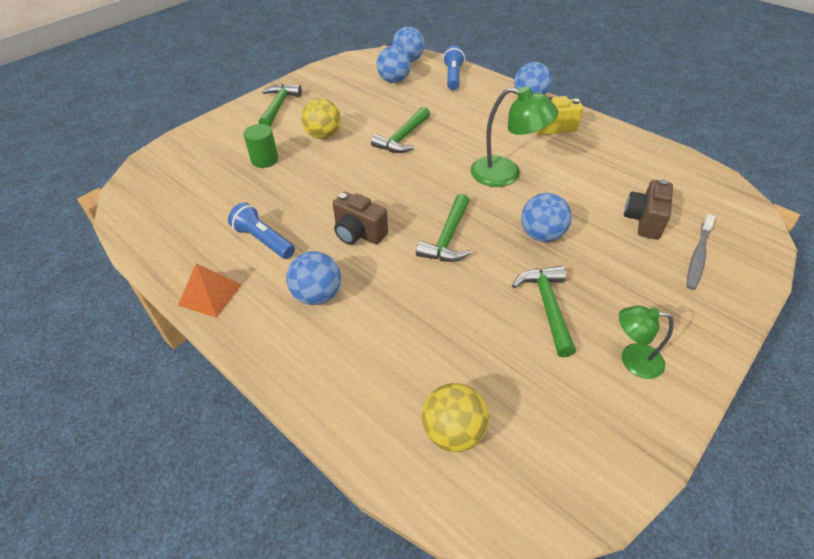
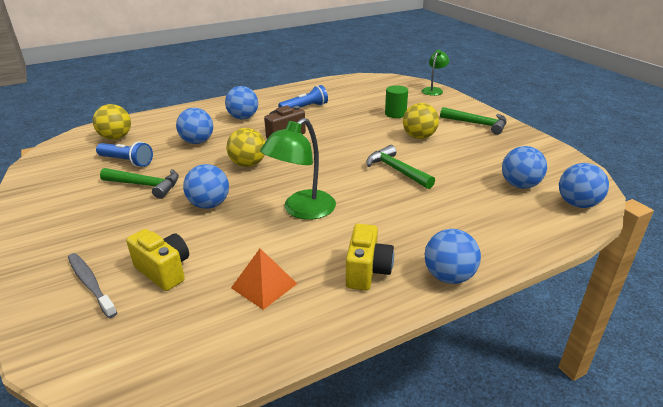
camera: 110 degrees right, 15 degrees down
(210, 294) = (273, 94): orange pyramid -> orange pyramid (264, 285)
(416, 312) = (197, 142): none -> blue ball
(448, 238) = (248, 164): green hammer -> yellow ball
(453, 77) = (524, 227): blue flashlight -> blue flashlight (127, 161)
(632, 360) = (69, 203): green lamp -> green lamp (433, 90)
(644, 221) = (164, 271): brown camera -> yellow camera

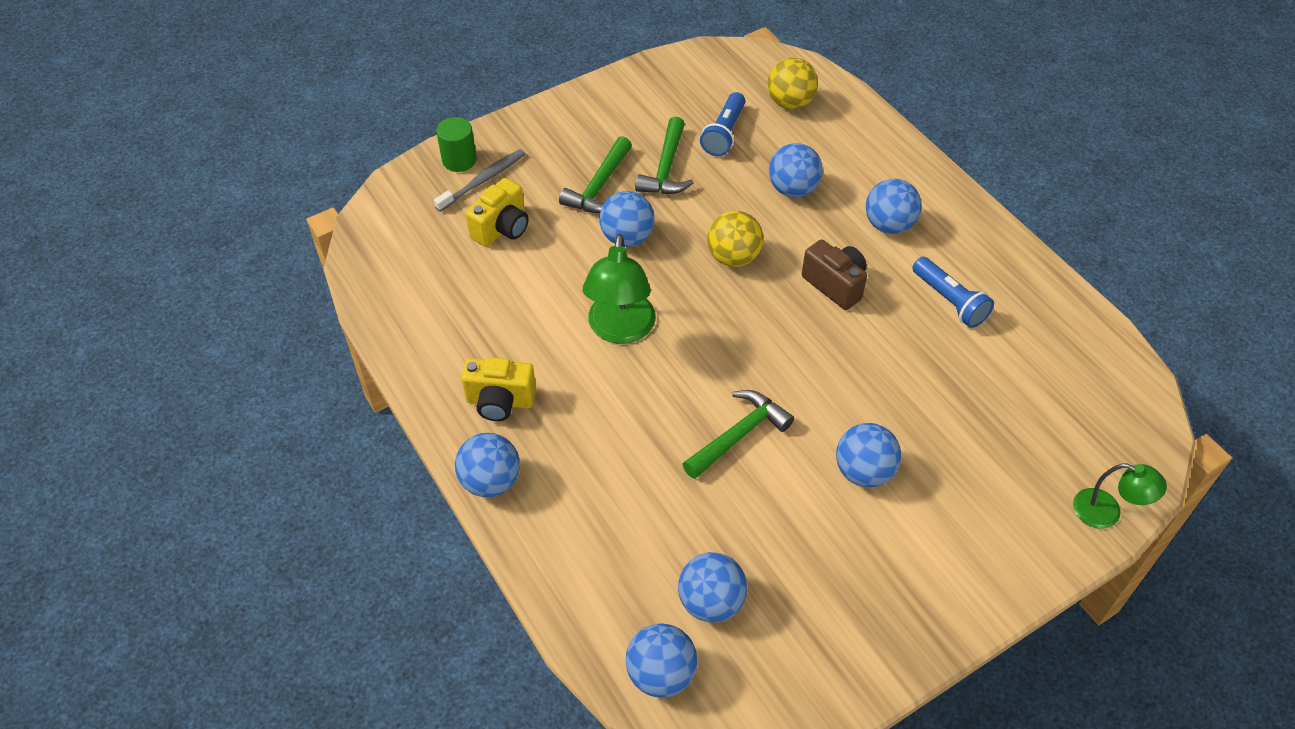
camera: 85 degrees right, 20 degrees up
(264, 285) = (478, 313): orange pyramid -> none
(302, 210) = (620, 330): green lamp -> green lamp turned 120 degrees counterclockwise
(395, 114) = (957, 438): green cylinder -> green cylinder (459, 160)
(419, 137) = (863, 471): yellow ball -> blue ball
(477, 124) = (941, 574): green hammer -> green hammer (599, 186)

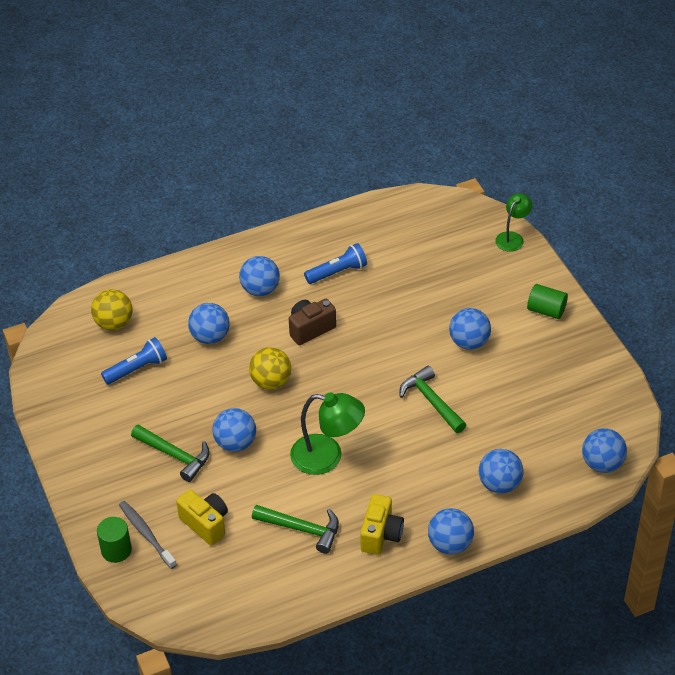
camera: 80 degrees left, 5 degrees down
(666, 168) = (166, 410): green hammer -> green hammer (302, 529)
(711, 602) = (555, 433): blue ball -> blue ball (499, 484)
(724, 133) = (137, 369): blue flashlight -> blue flashlight turned 60 degrees counterclockwise
(962, 573) = (546, 310): none -> green cylinder

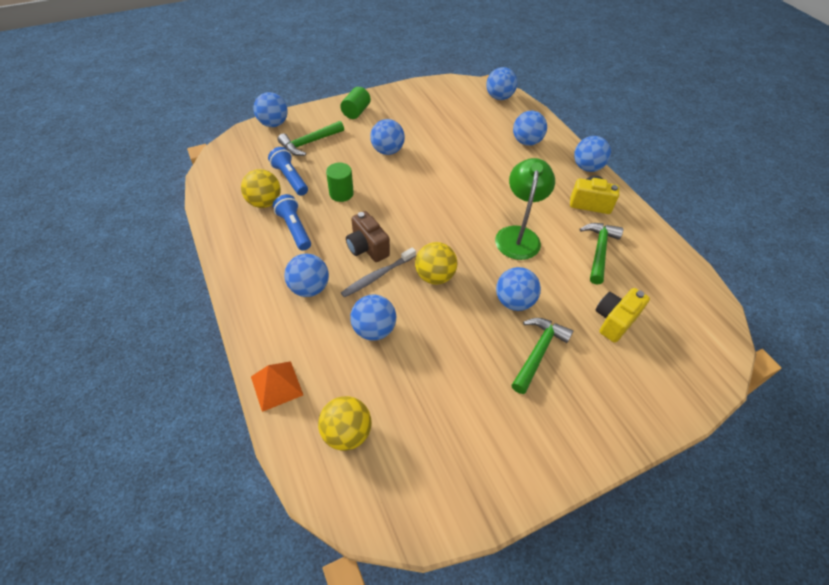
camera: 95 degrees left, 5 degrees up
(116, 550) = (670, 398): green cylinder -> green cylinder (341, 193)
(137, 369) = (421, 399): blue flashlight -> blue flashlight (290, 178)
(146, 534) = (641, 371): grey toothbrush -> grey toothbrush (377, 276)
(160, 278) = (276, 385): none -> orange pyramid
(376, 246) = (264, 202): none -> yellow ball
(431, 401) = (450, 173): green hammer -> green hammer (309, 143)
(512, 237) = (273, 124): green lamp -> blue ball

